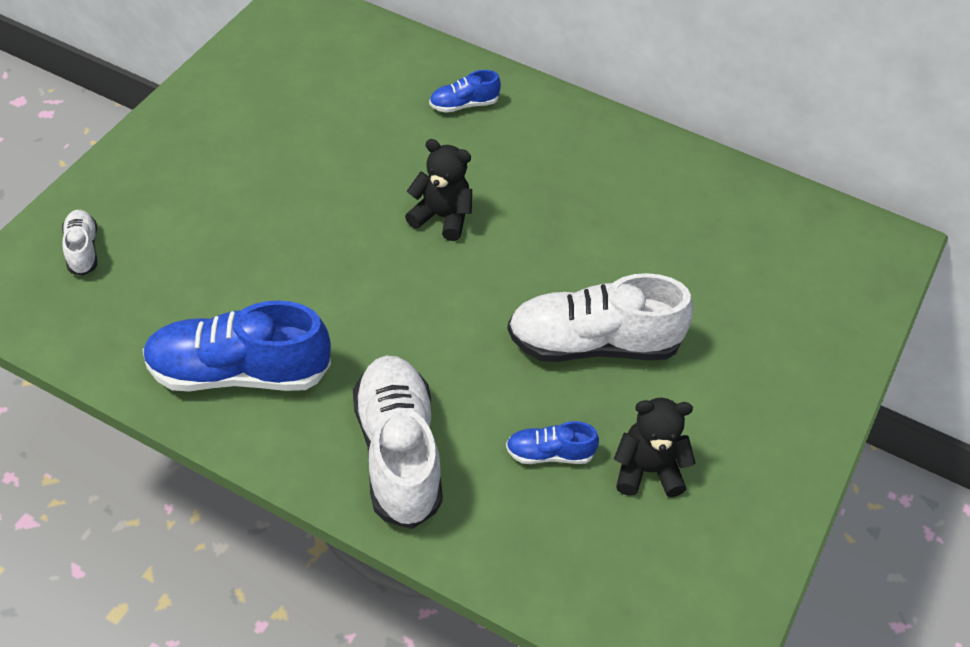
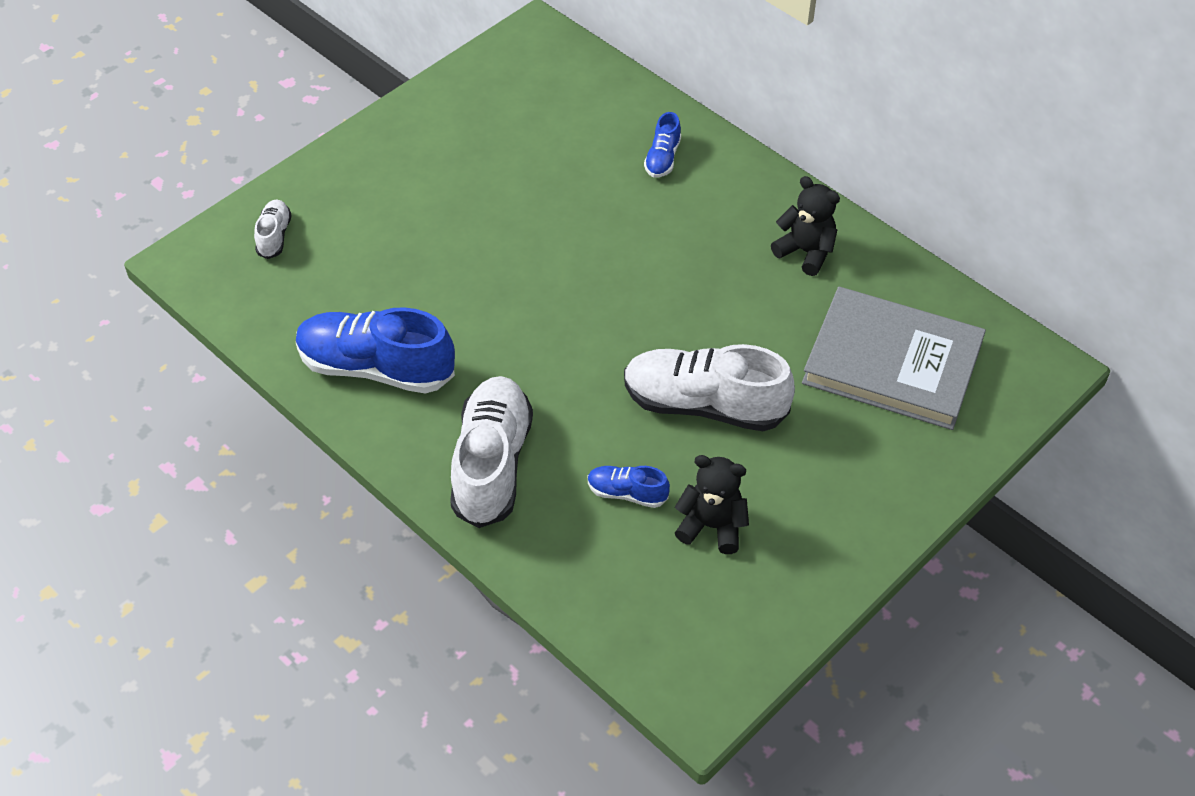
camera: 20 degrees right, 0 degrees up
(441, 217) = (603, 263): black teddy bear -> black teddy bear (805, 252)
(463, 105) = (662, 158): blue shoe -> blue shoe turned 75 degrees counterclockwise
(754, 266) = (892, 363): none -> grey book

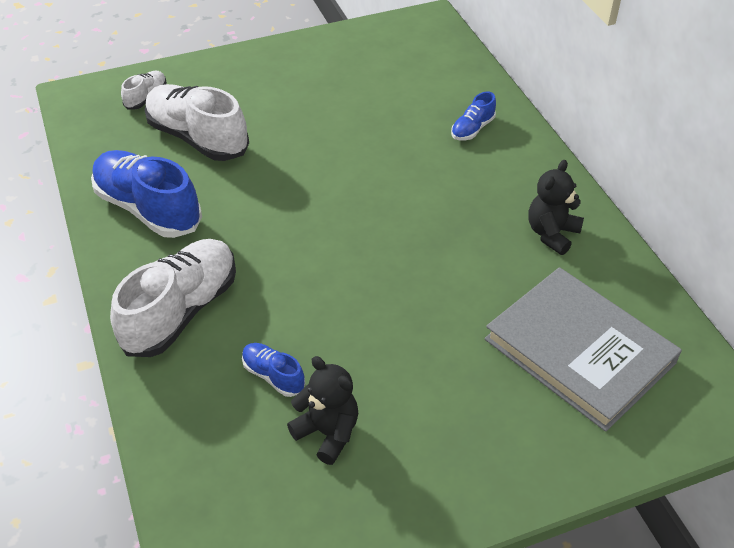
camera: 25 degrees right, 5 degrees down
(704, 405) = (386, 327): white shoe -> white shoe (197, 138)
(805, 252) = (552, 234): black teddy bear -> black teddy bear turned 120 degrees counterclockwise

